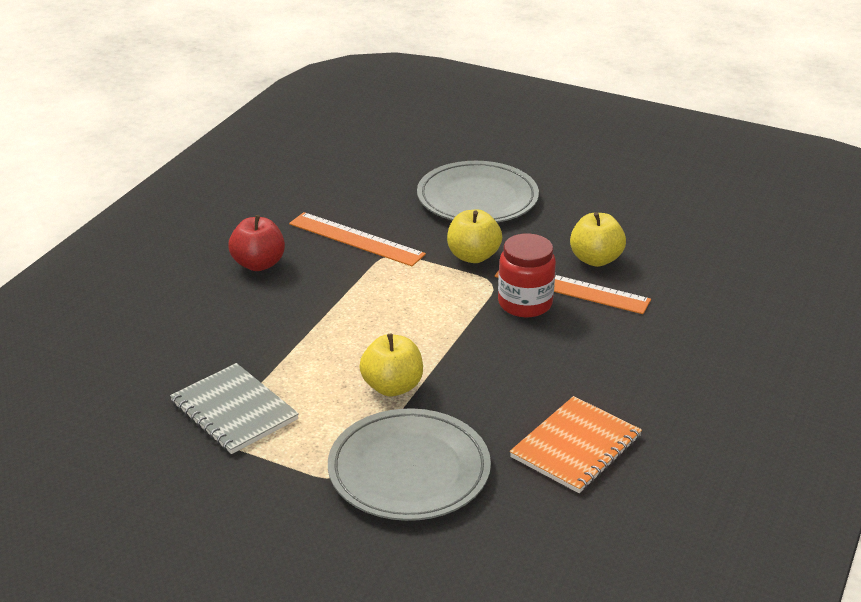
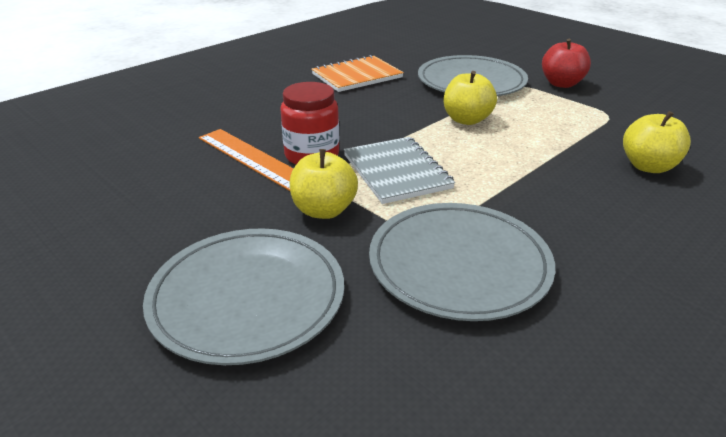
camera: 160 degrees left, 0 degrees up
(234, 411) = (600, 126): grey notebook -> grey notebook (396, 172)
(258, 264) = (598, 254): red apple -> red apple (561, 84)
(356, 239) = (459, 264): orange ruler -> grey plate
(595, 259) = (199, 181): yellow apple -> yellow apple (648, 166)

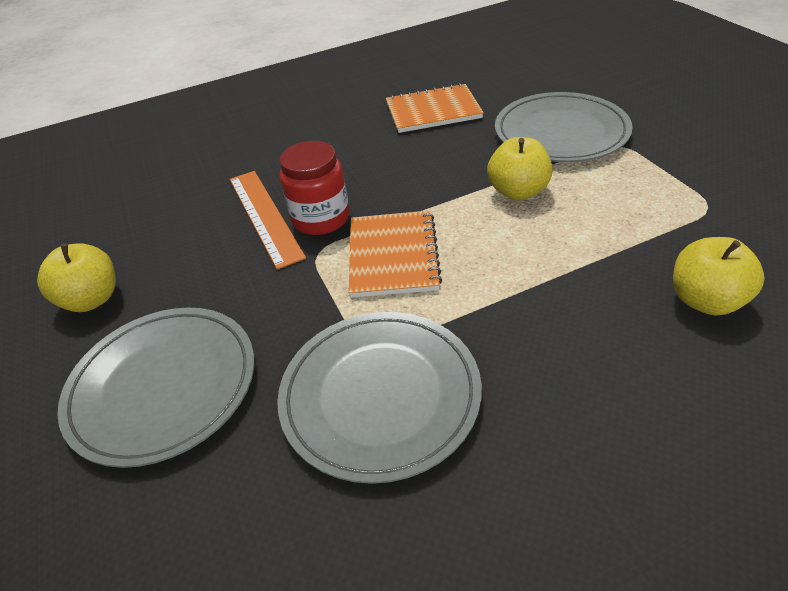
camera: 25 degrees right, 10 degrees up
(324, 210) = (290, 294): yellow apple -> yellow apple (92, 299)
(396, 172) = (393, 255): grey notebook -> orange notebook
(561, 84) = (677, 148): red apple -> none

